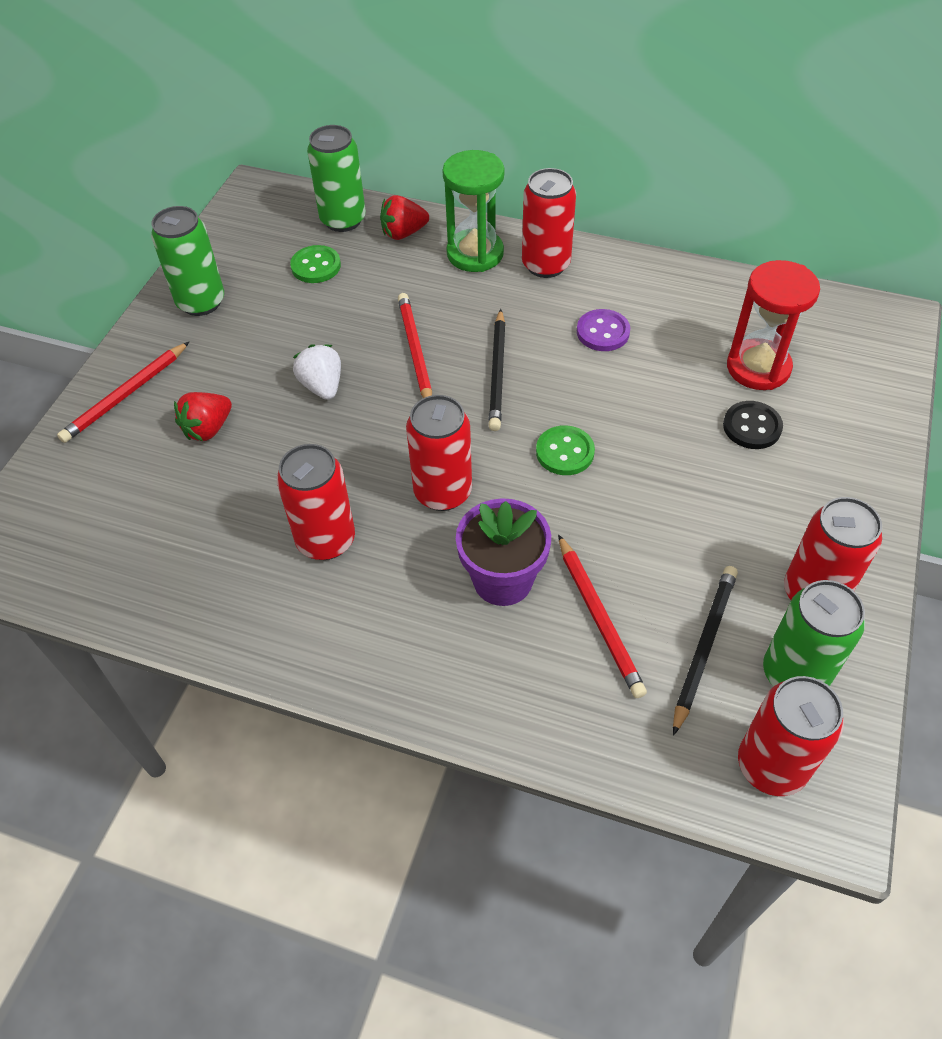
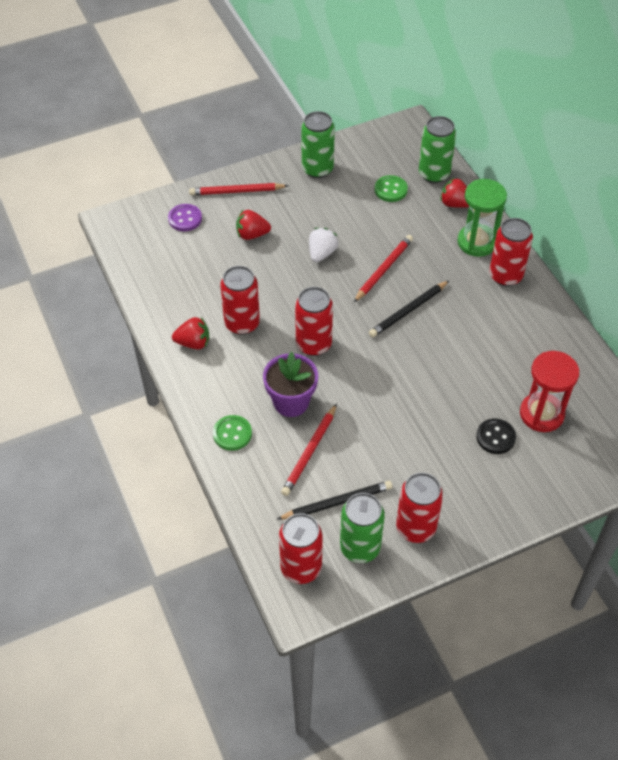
camera: 45 degrees right, 0 degrees up
(292, 616) = (193, 343): none -> red strawberry
(565, 452) = (389, 372): green button -> green button (232, 434)
(603, 332) = (486, 332): purple button -> purple button (185, 219)

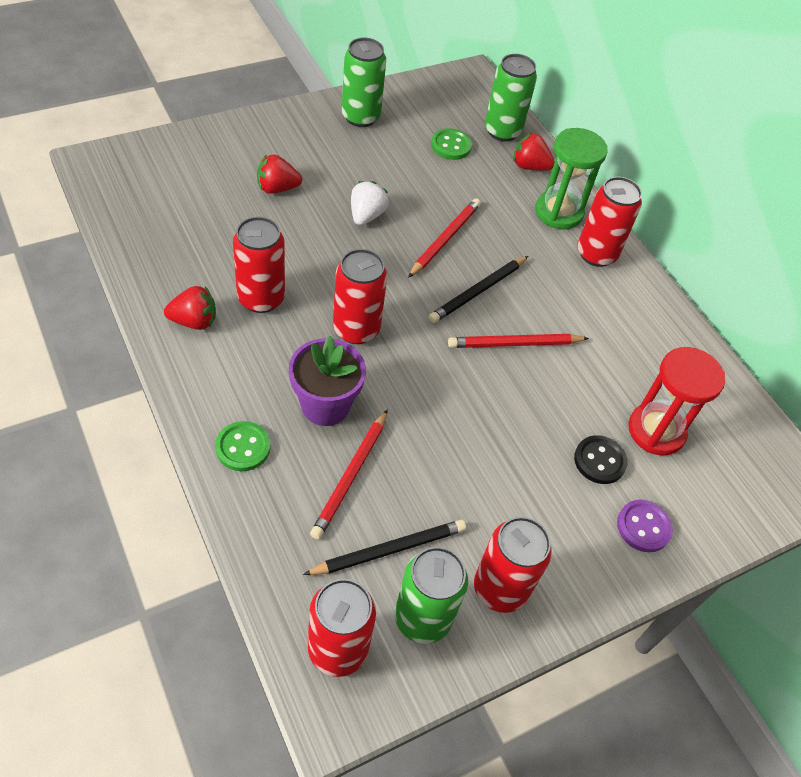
camera: 10 degrees left, 0 degrees up
(185, 219) = (191, 165): purple button -> purple button (643, 527)
(237, 191) = (259, 136): red pencil -> red pencil (515, 344)

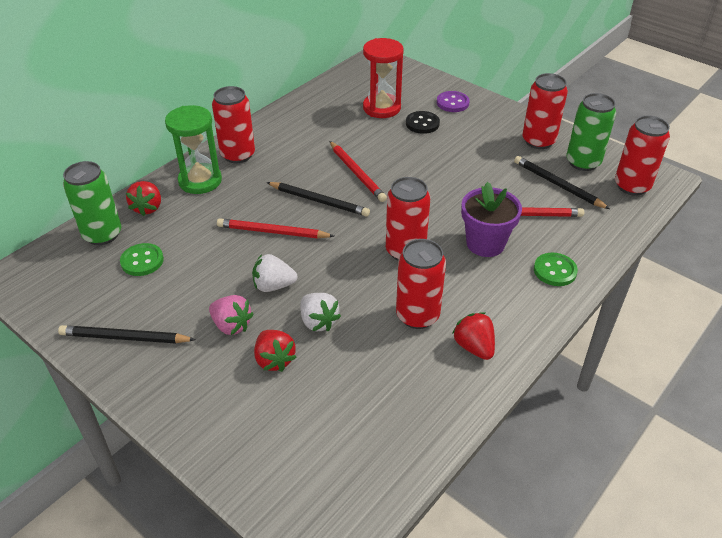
camera: 105 degrees left, 10 degrees down
(301, 229) = (318, 322): none -> white strawberry
(334, 176) = (231, 325): none -> pink strawberry
(360, 117) = (125, 338): green can -> black pencil

